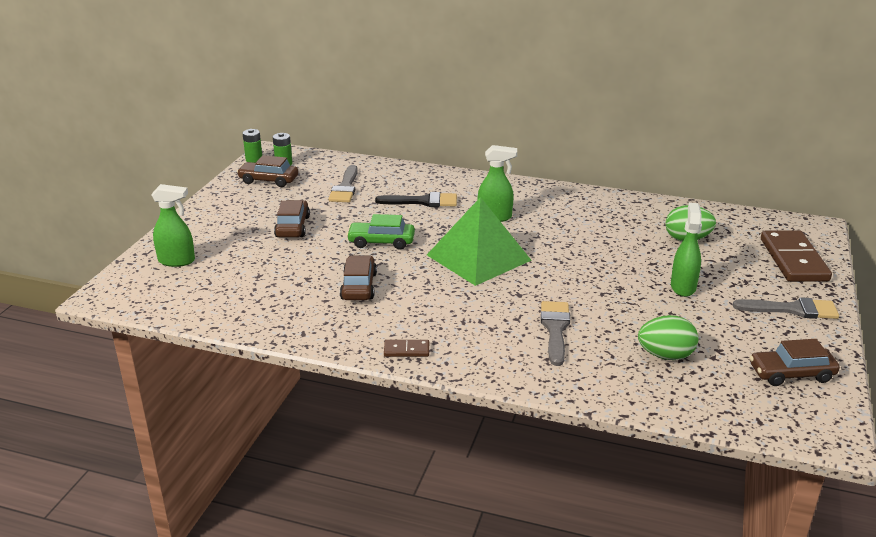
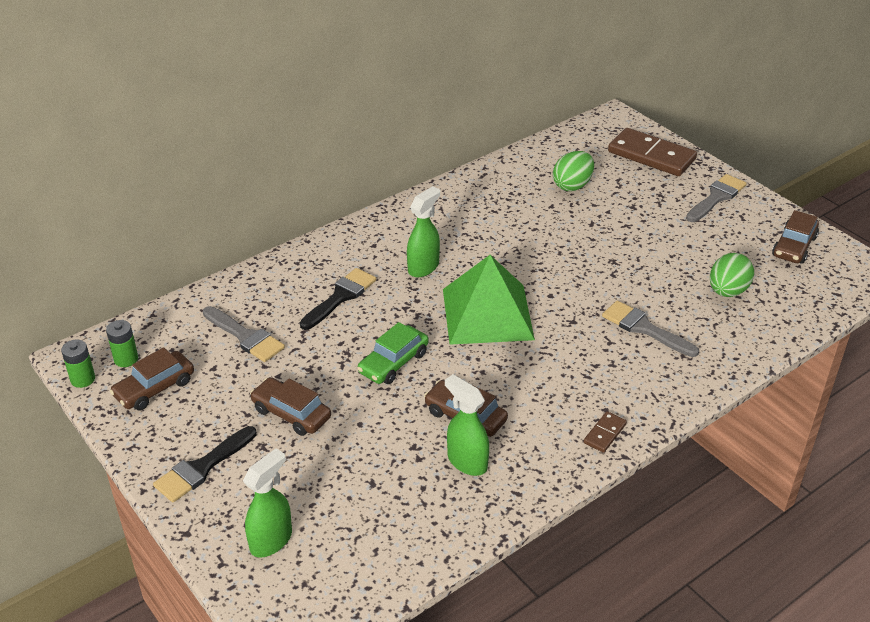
camera: 55 degrees left, 10 degrees up
(217, 218) = (202, 467): none -> black brush
(683, 287) = (641, 229): green spray bottle -> green spray bottle (467, 462)

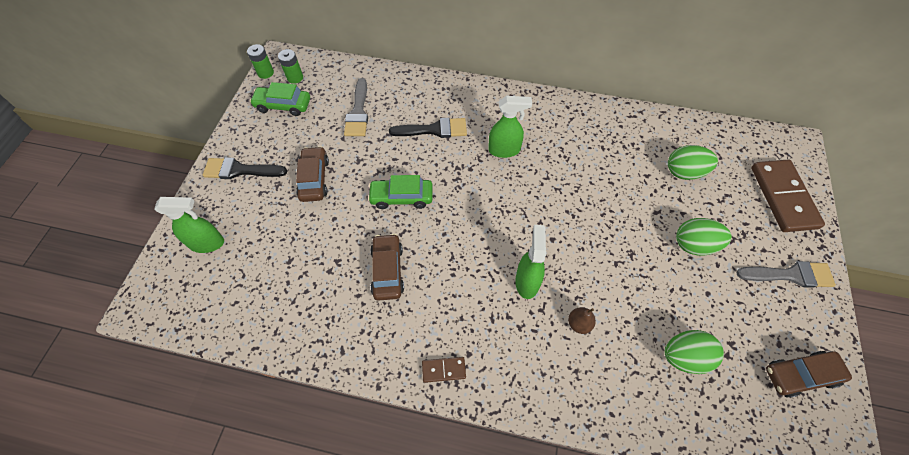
camera: 50 degrees right, 20 degrees up
(154, 388) = (283, 105): brown car -> green car
(467, 462) = (347, 300): green spray bottle -> green spray bottle (527, 281)
(487, 314) = (496, 215): green pyramid -> none
(642, 224) = (694, 245): none -> green egg
(644, 328) = (579, 324): grey brush -> brown pear

